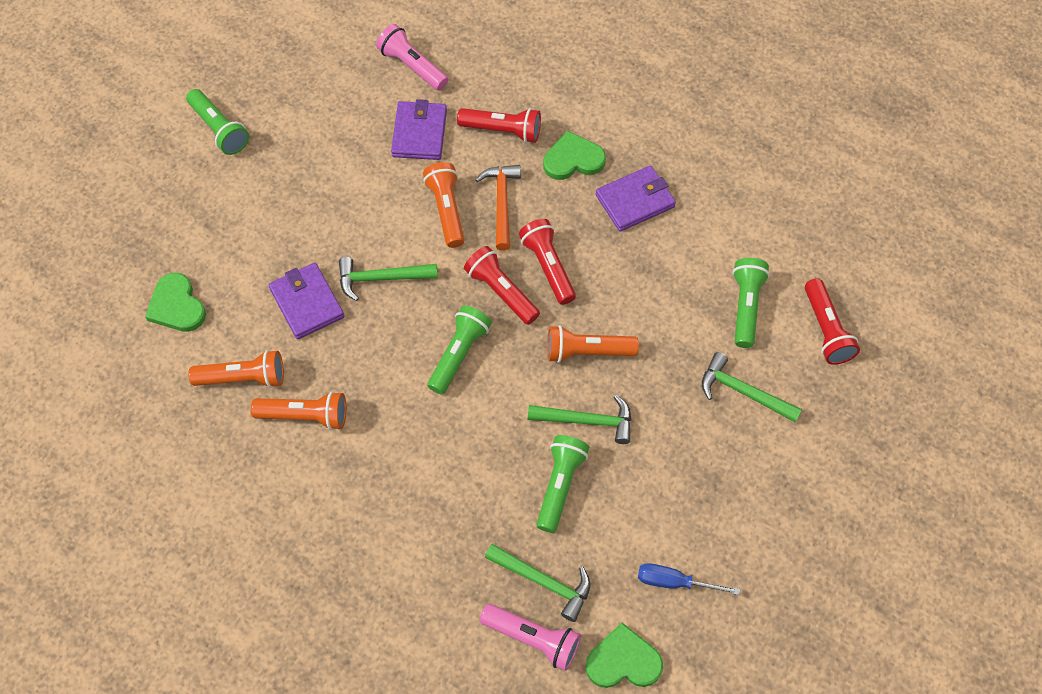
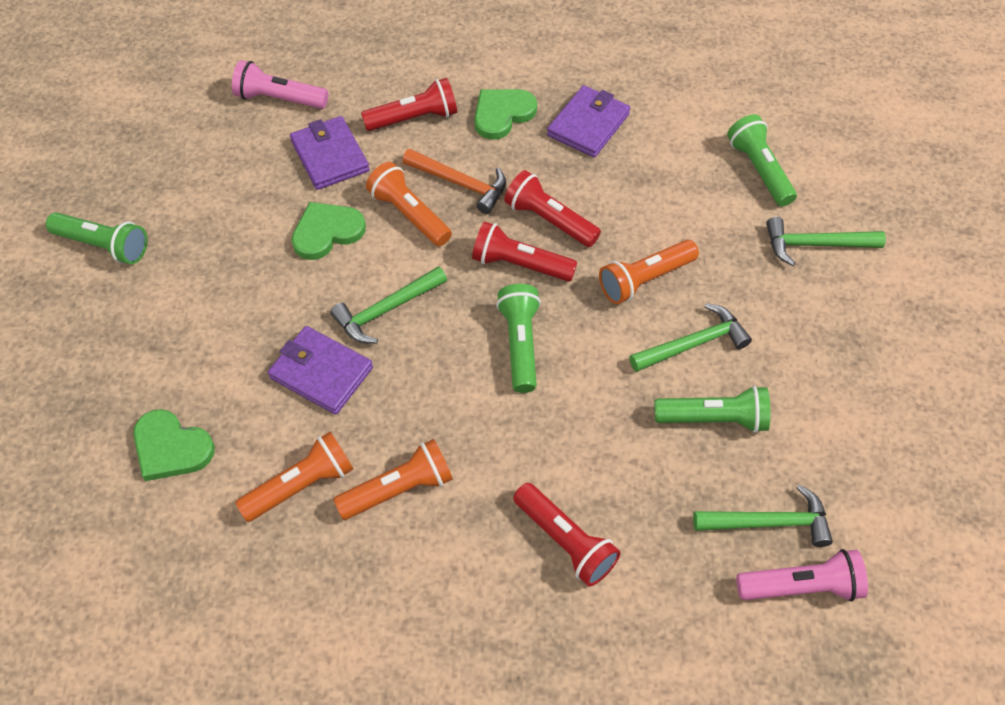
camera: 30 degrees left, 5 degrees down
(501, 203) = (460, 183): orange hammer -> orange hammer turned 150 degrees clockwise
(560, 486) = (714, 419): green flashlight -> green flashlight turned 105 degrees clockwise
(623, 661) = (903, 556): green heart -> green heart (327, 232)
(674, 582) = (890, 452): blue screwdriver -> none
(826, 330) = (843, 156): red flashlight -> red flashlight (565, 541)

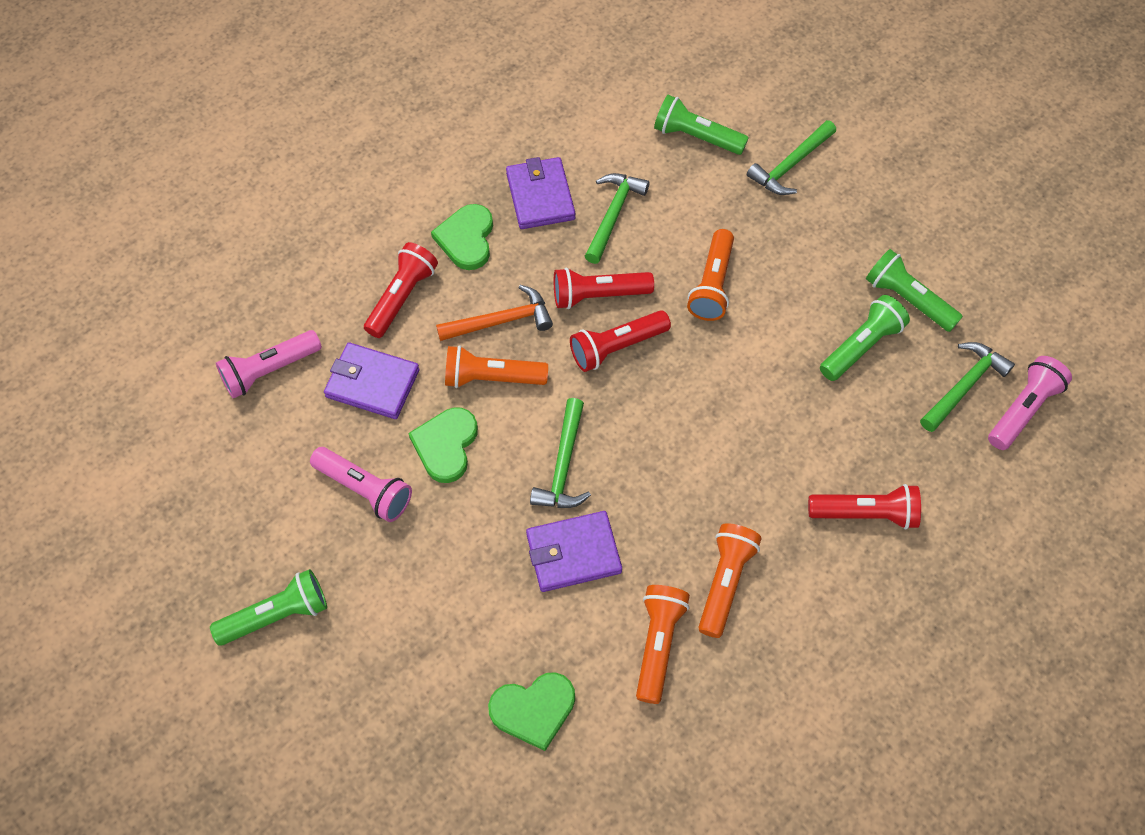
camera: 45 degrees left, 5 degrees up
(244, 216) = (365, 490): none -> pink flashlight
(520, 344) = (684, 406): green flashlight -> green flashlight (907, 299)
(693, 343) = (793, 304): green hammer -> green hammer (613, 215)

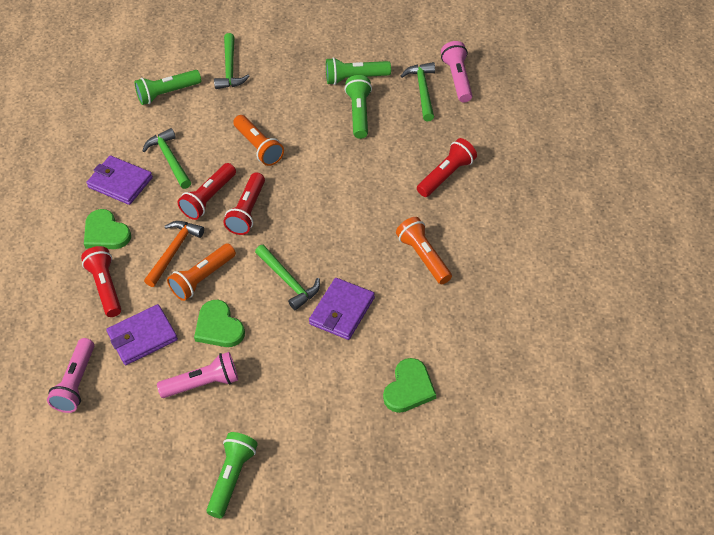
camera: 45 degrees left, 10 degrees down
(658, 644) = (428, 308): orange flashlight -> none

